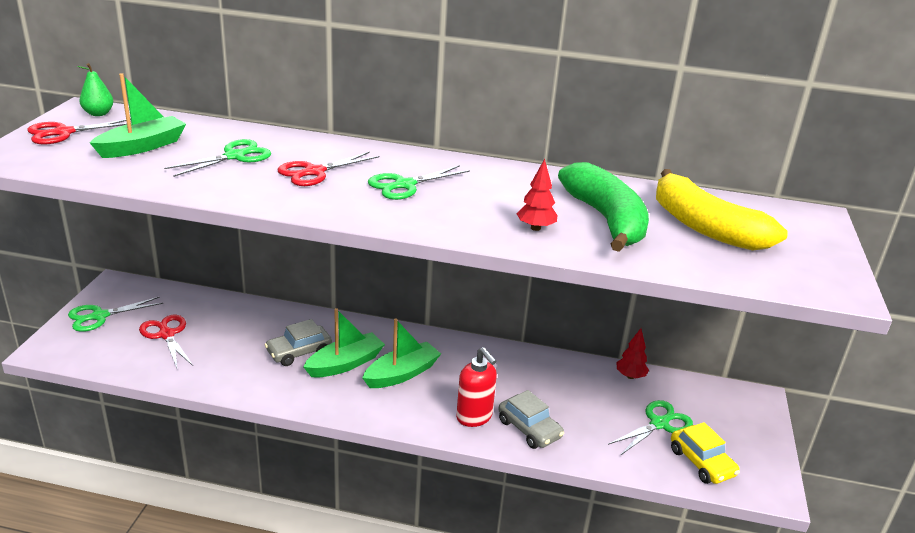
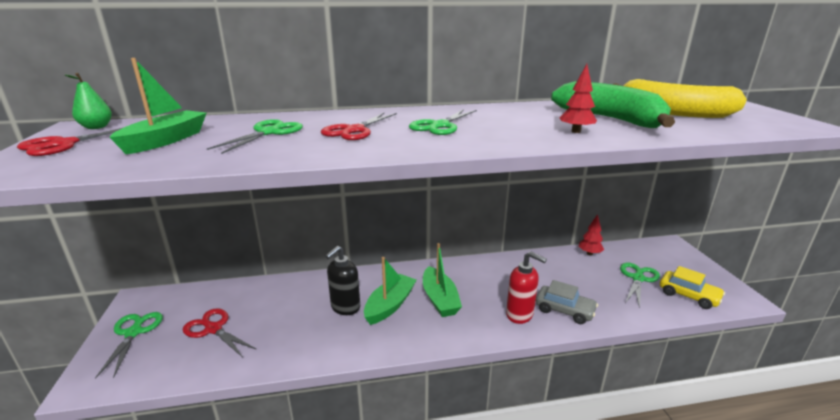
camera: 20 degrees left, 5 degrees down
(99, 316) = (134, 332): green scissors -> green scissors turned 135 degrees clockwise
(299, 352) = (345, 307): grey car -> black soap dispenser
(402, 374) = (440, 299): green boat -> green boat turned 135 degrees clockwise

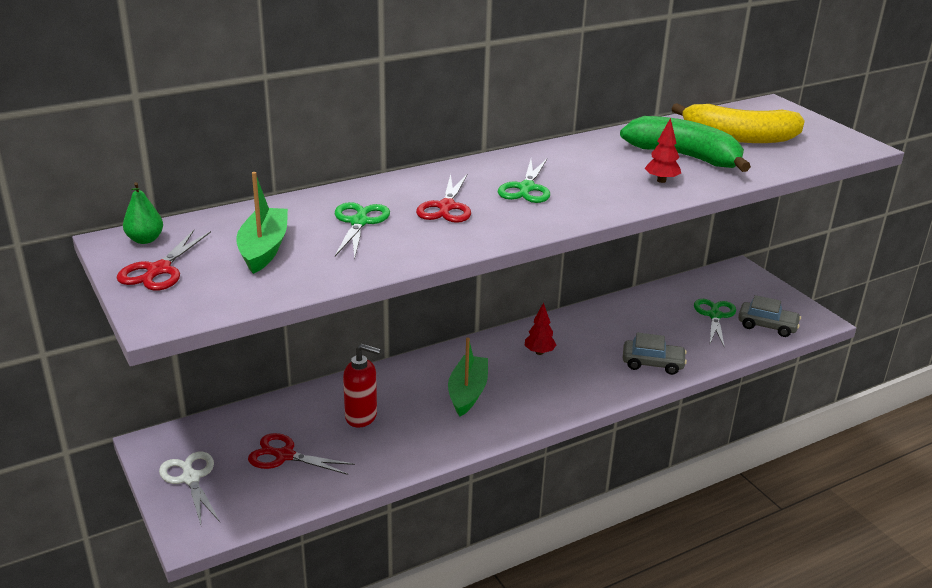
camera: 20 degrees left, 5 degrees up
(134, 332) = (191, 478): green scissors -> white scissors
(345, 307) = (419, 404): black soap dispenser -> none
(440, 299) = (518, 376): green boat -> none
(520, 315) = (610, 376): red soap dispenser -> red soap dispenser (361, 417)
(589, 253) = (656, 294): red tree -> red tree (539, 352)
(688, 295) = (767, 325): yellow car -> grey car

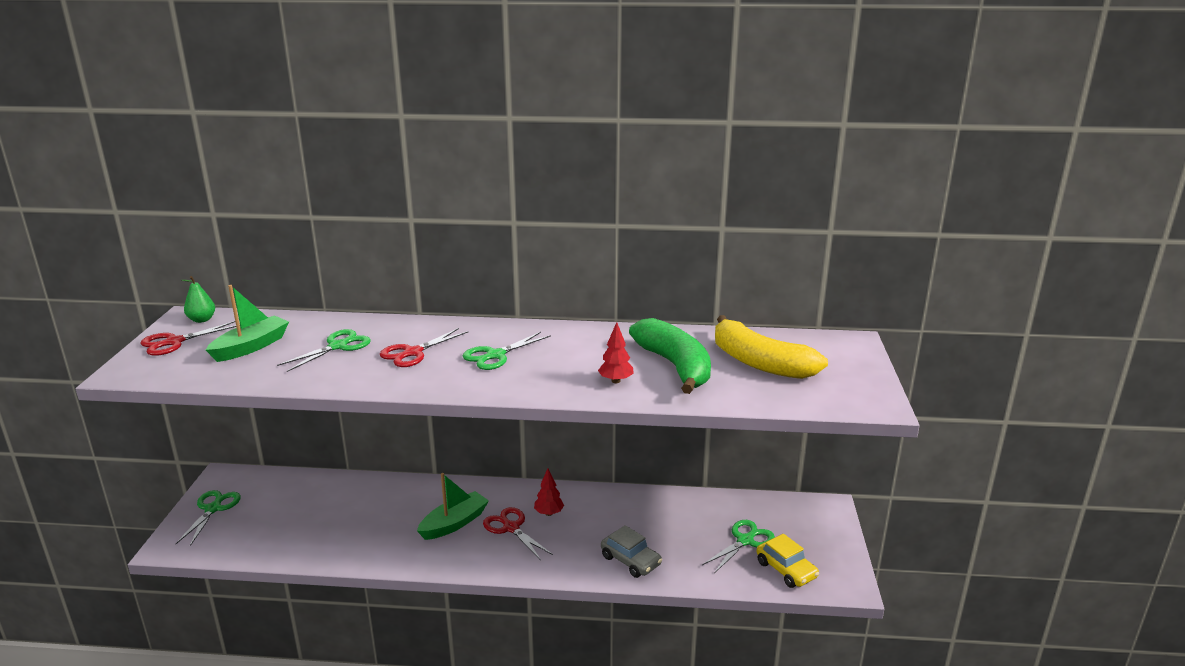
camera: 35 degrees right, 5 degrees down
(191, 478) = (213, 508): white scissors -> green scissors
(284, 455) = (281, 517): red scissors -> red scissors (511, 528)
(361, 417) = (361, 511): red soap dispenser -> none
(767, 325) = (786, 570): grey car -> yellow car

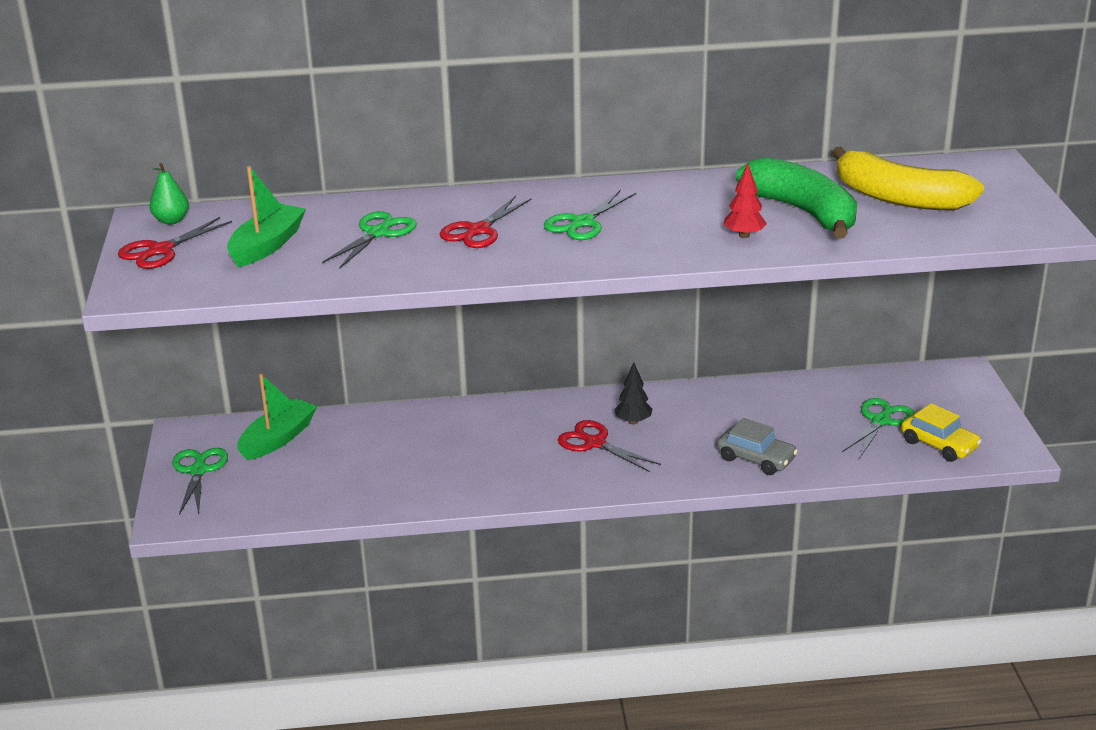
camera: 10 degrees left, 5 degrees up
(454, 523) = (521, 447): green boat -> green boat (278, 439)
(549, 513) = (633, 421): red tree -> black tree

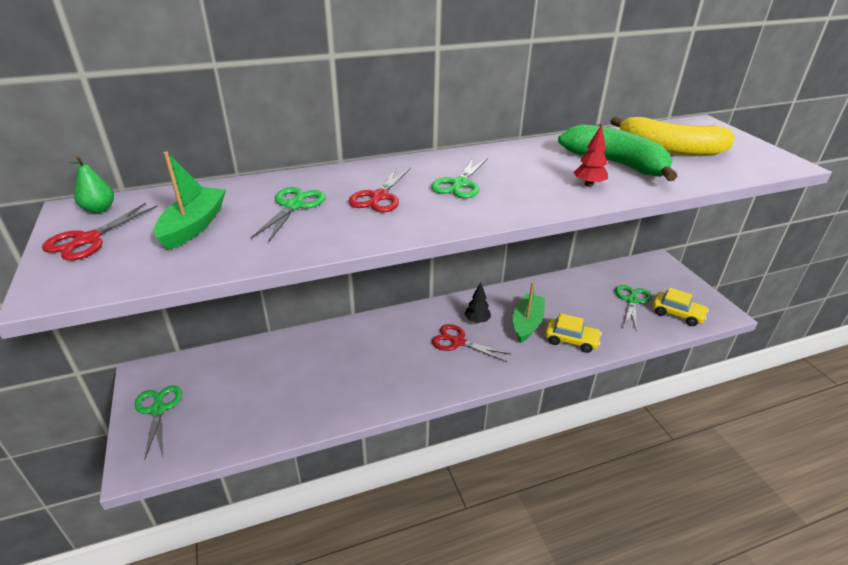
camera: 15 degrees left, 5 degrees up
(278, 439) = (221, 369): green boat -> green boat (527, 323)
(756, 459) = (571, 340): grey car -> yellow car

